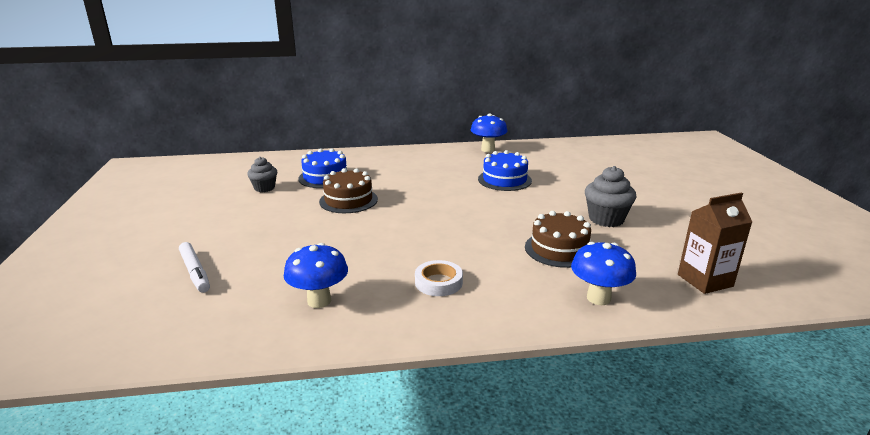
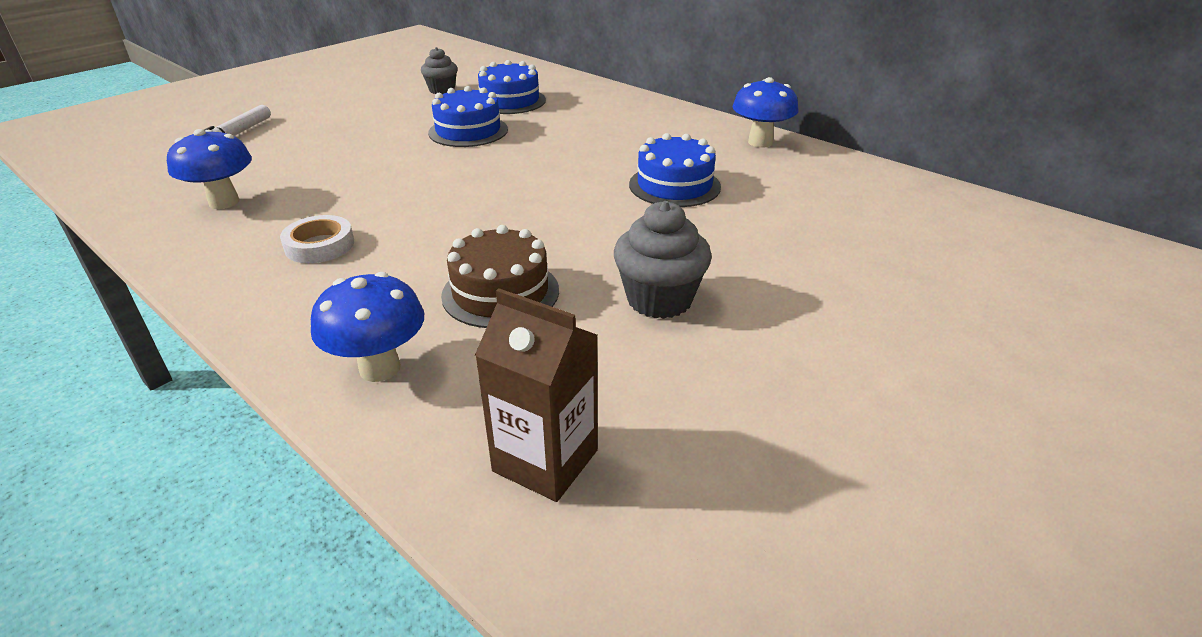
camera: 50 degrees right, 10 degrees up
(348, 200) = (468, 131): brown cake -> blue cake

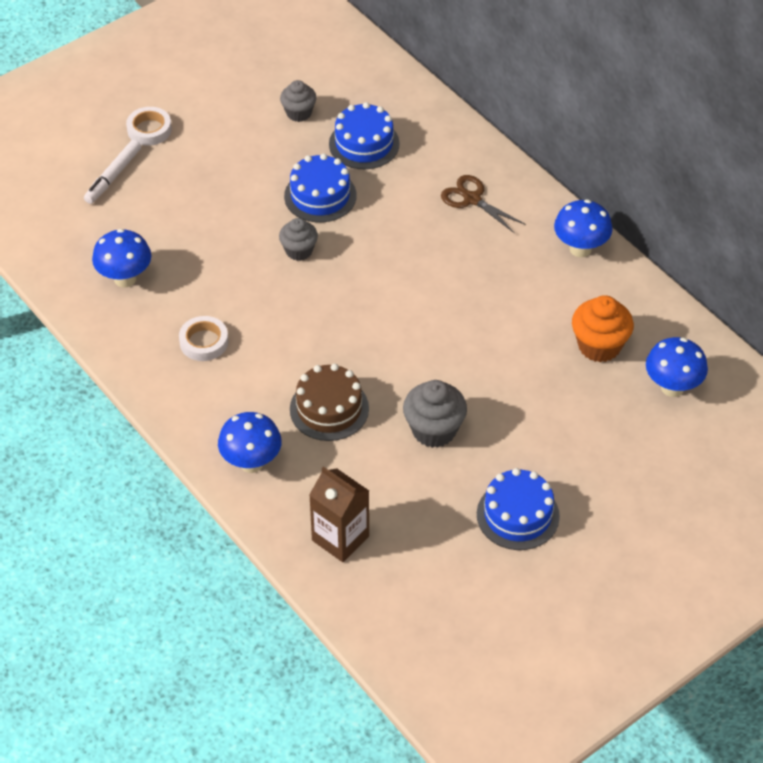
camera: 10 degrees right, 15 degrees up
(284, 107) = (149, 130): none -> white tape
(447, 166) = (299, 251): none -> grey cupcake
(630, 122) = (472, 199): none -> brown scissors
(674, 185) = (483, 304): blue cake -> blue cake (518, 515)
(830, 205) = (599, 346): none -> orange cupcake
(944, 229) = (672, 387): none -> blue mushroom

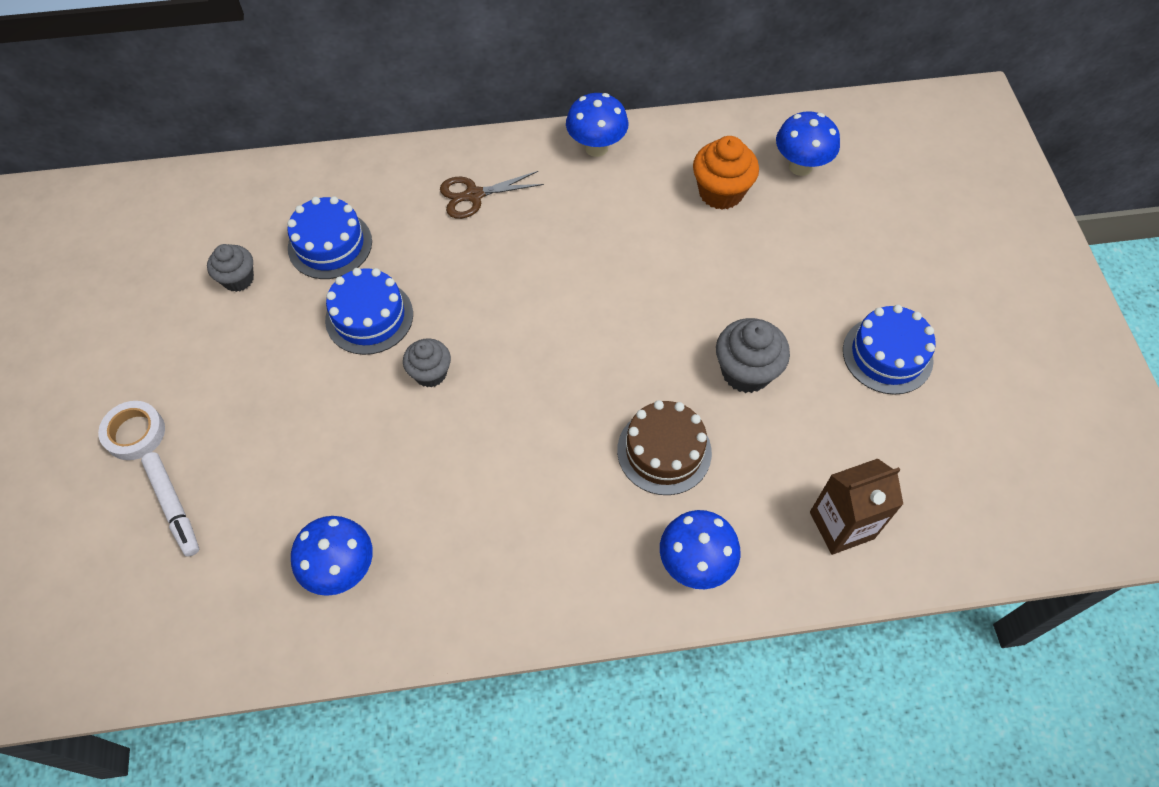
camera: 60 degrees left, 10 degrees up
(204, 342) = (494, 529): white tape -> none

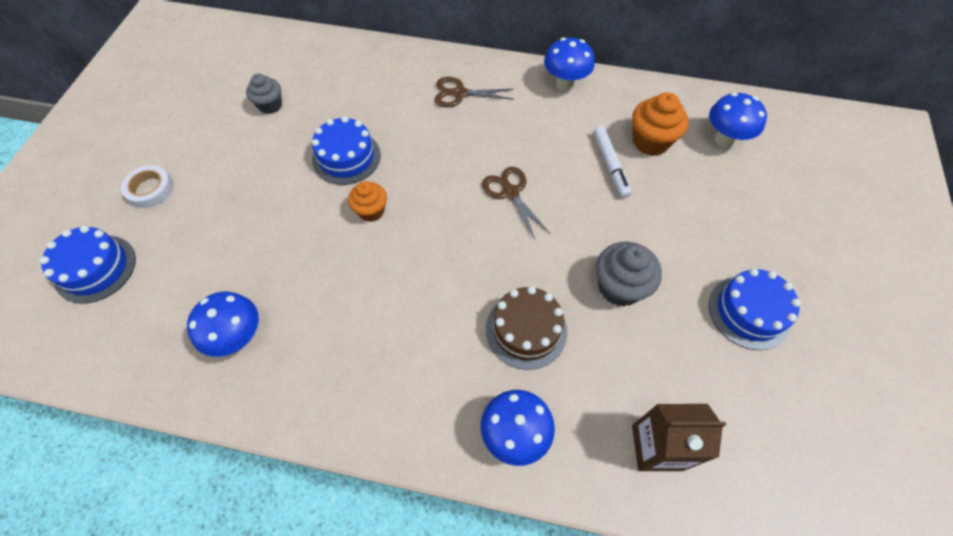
camera: 20 degrees right, 0 degrees up
(174, 506) = (148, 249): white marker -> white marker (610, 165)
(330, 245) = (343, 100): blue cake -> blue cake (95, 268)
(430, 373) = (371, 211): grey cupcake -> orange cupcake
(585, 301) = (510, 193): none -> brown scissors

